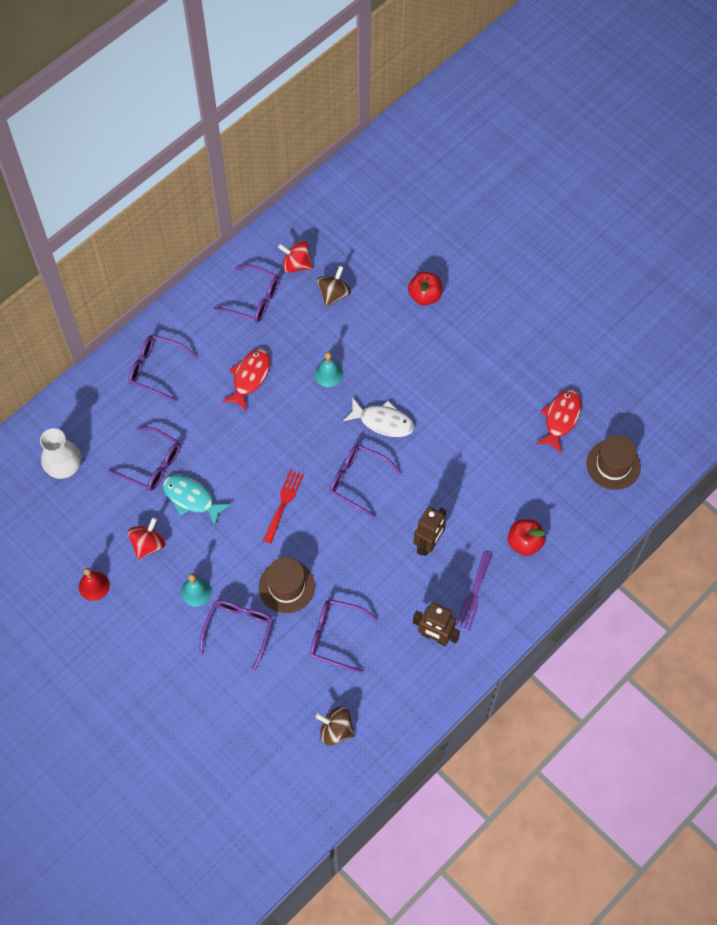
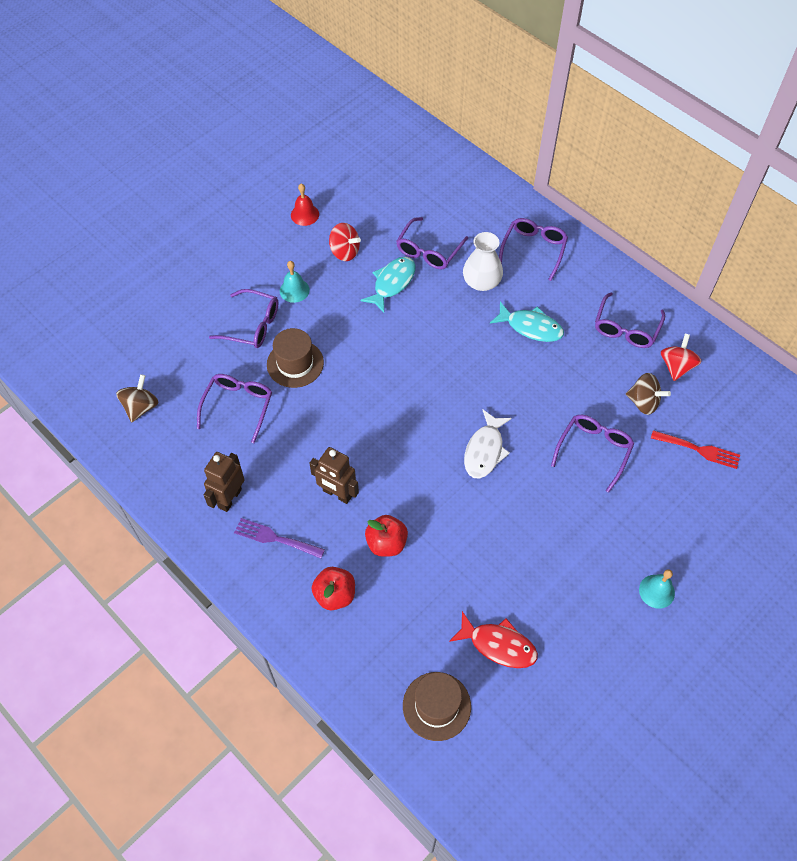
camera: 90 degrees right, 5 degrees down
(64, 465) = (426, 186): white vase -> white vase (481, 282)
(250, 377) = (531, 327): red fish -> turquoise fish
(283, 503) = (387, 359): red fork -> red fork (699, 450)
(328, 374) = (541, 398): turquoise bell -> turquoise bell (656, 591)
(357, 480) = (412, 426): purple glasses -> purple glasses (594, 450)
(425, 296) = (654, 495): red apple -> red apple (386, 543)

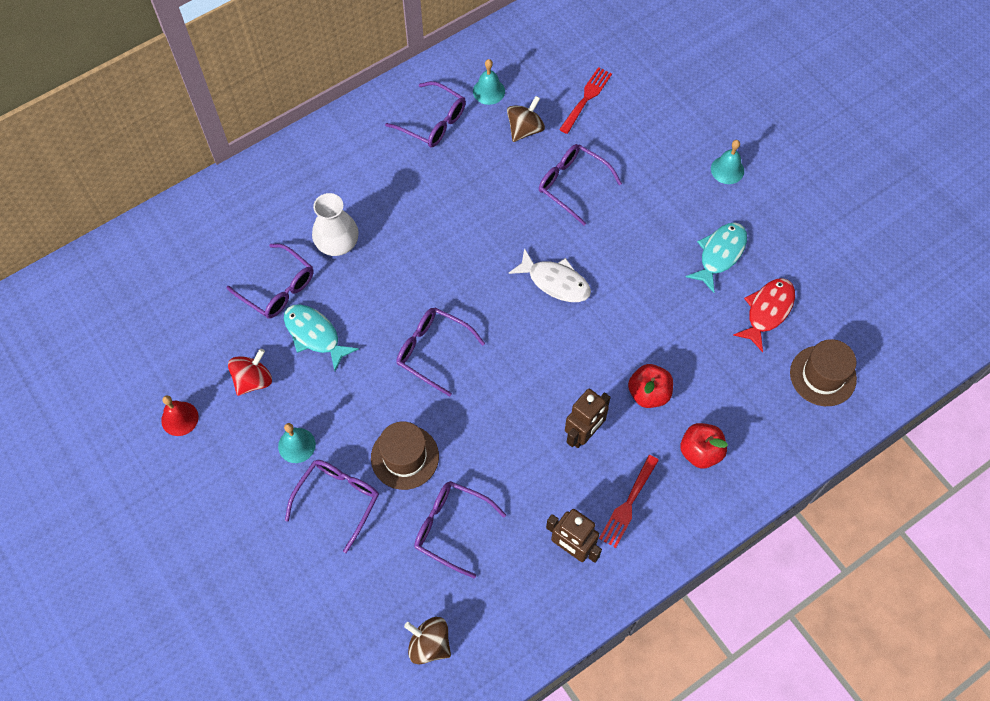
camera: 80 degrees left, 5 degrees up
(275, 538) = (628, 504): purple fork -> red fork
(531, 327) = (410, 208): turquoise fish -> turquoise fish (720, 254)
(533, 250) = (306, 183): purple glasses -> purple glasses (432, 351)
(676, 366) = (488, 91): red spinning top -> turquoise bell

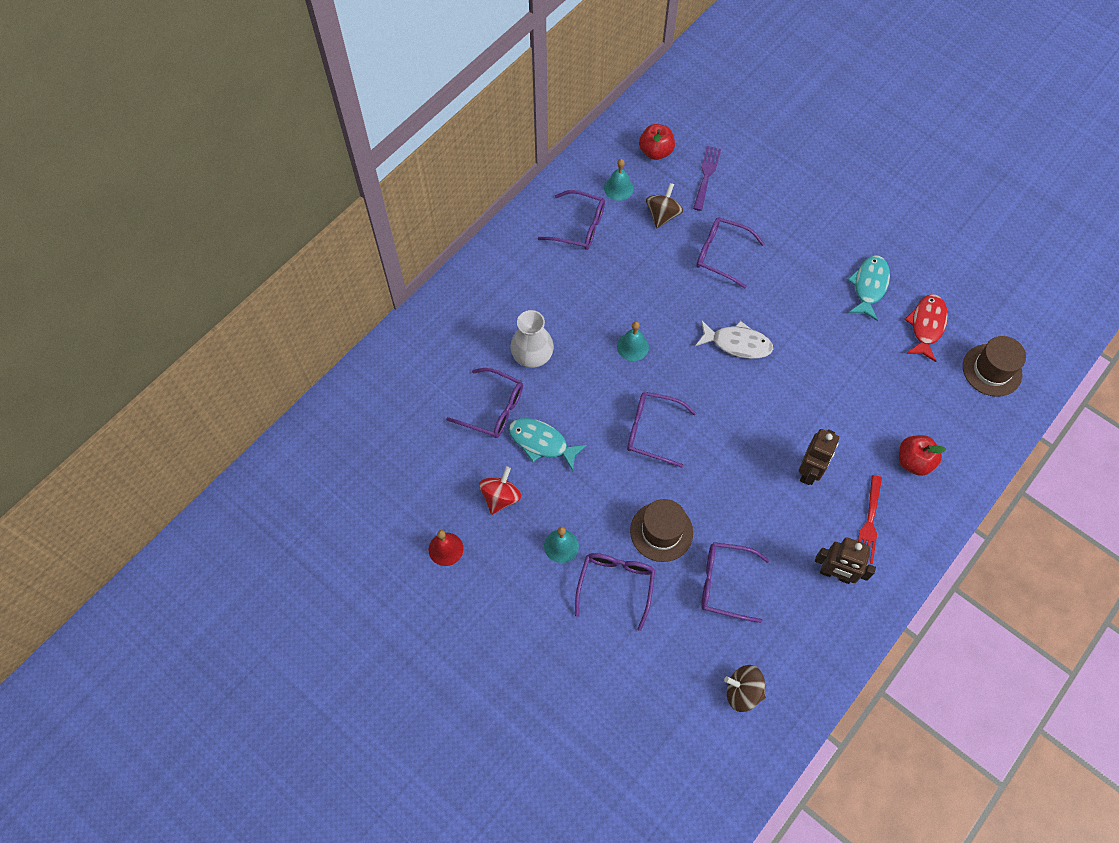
camera: 15 degrees left, 0 degrees up
(586, 98) = (706, 175): red fork -> purple fork
(648, 393) = (852, 422): red apple -> red apple (655, 152)
(727, 170) = (849, 211): turquoise bell -> turquoise bell (632, 346)

